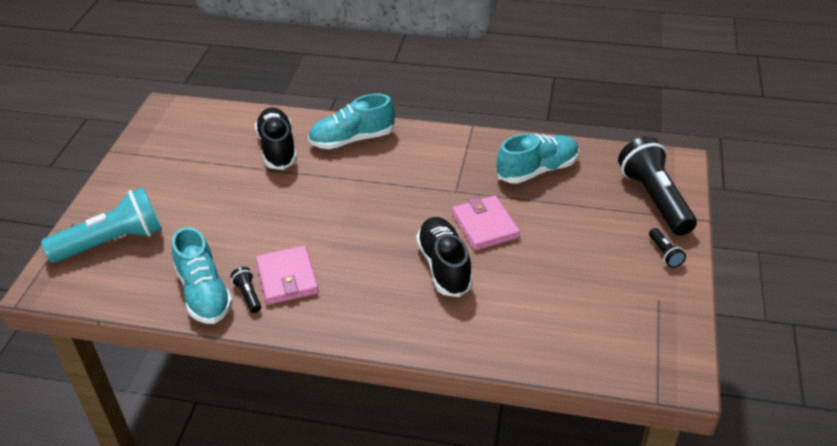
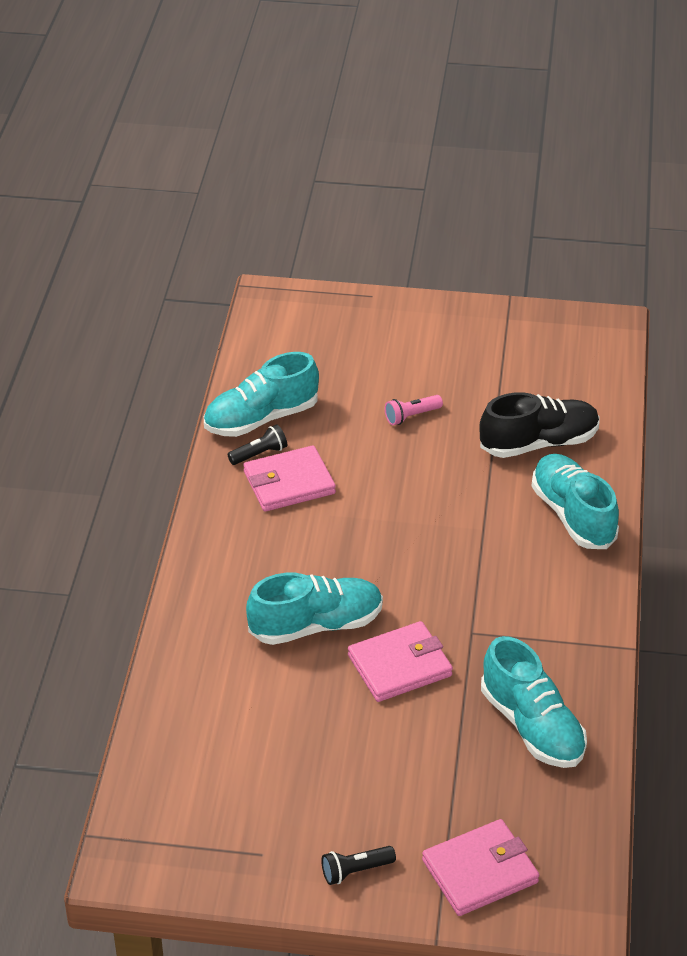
camera: 85 degrees right, 0 degrees up
(112, 242) = (341, 332): turquoise flashlight -> none
(229, 208) = (411, 416): none -> pink flashlight
(444, 266) = (316, 625): black shoe -> turquoise shoe
(654, 199) = (480, 871): black flashlight -> pink wallet

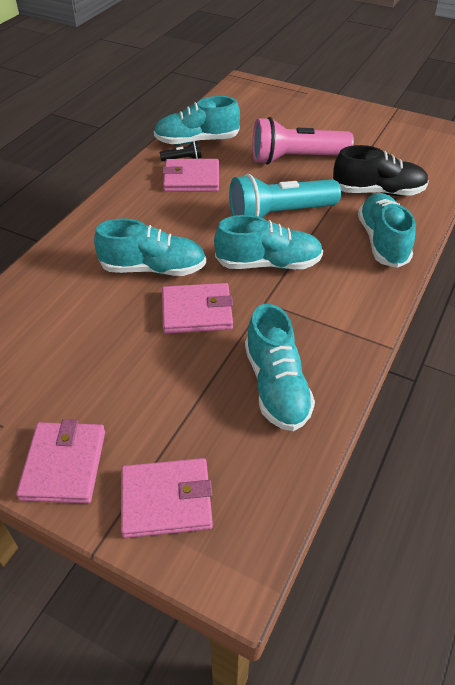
camera: 20 degrees right, 5 degrees up
(355, 871) = (64, 465): black flashlight -> pink wallet
(411, 416) = (296, 158): pink flashlight -> pink flashlight, size x2.37
(431, 508) = (279, 214): none -> turquoise flashlight
(451, 581) = (268, 264): none -> turquoise shoe

